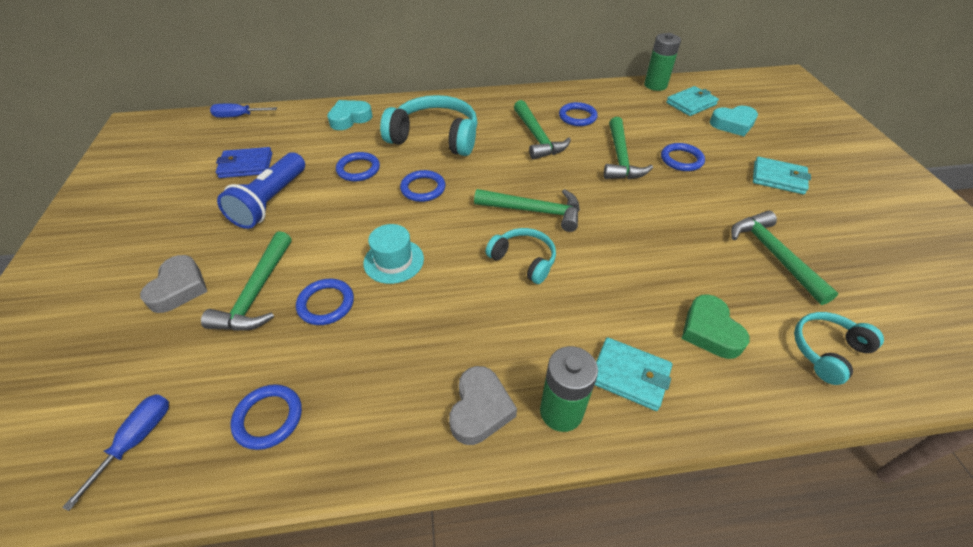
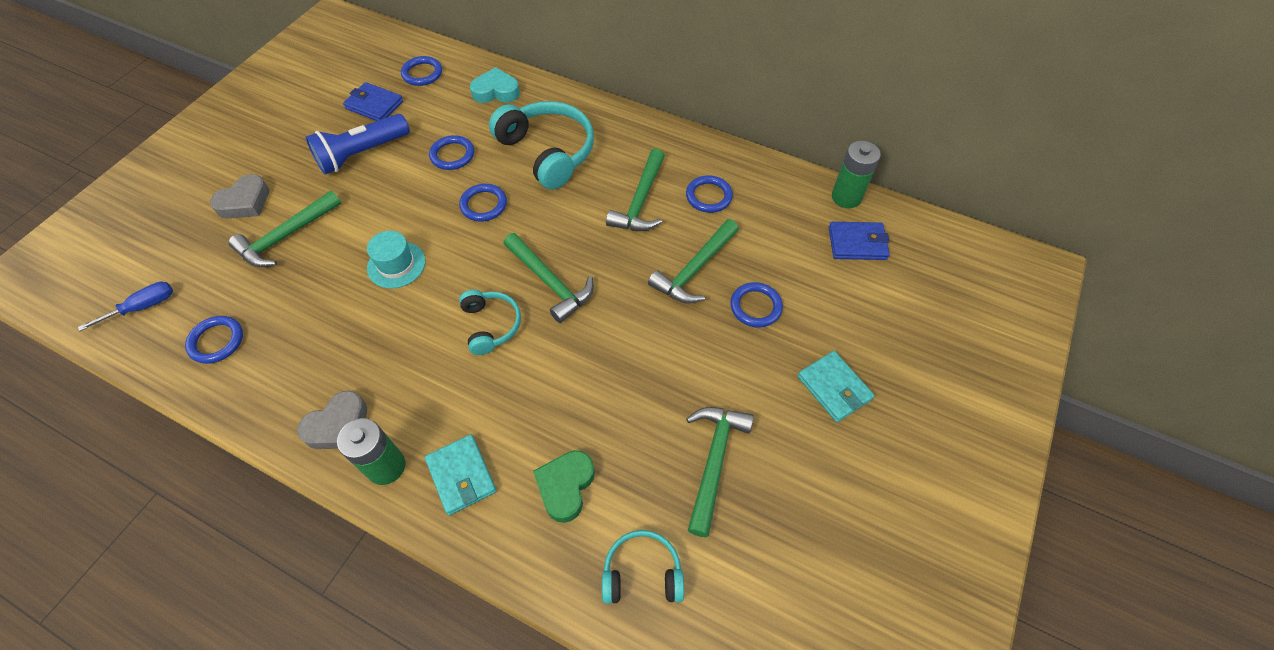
camera: 35 degrees right, 10 degrees up
(238, 116) = (411, 44): blue screwdriver -> none
(326, 304) = (320, 274): blue ring -> blue ring (422, 73)
(691, 104) = (857, 243): turquoise wallet -> blue wallet
(733, 124) = (872, 296): turquoise heart -> none

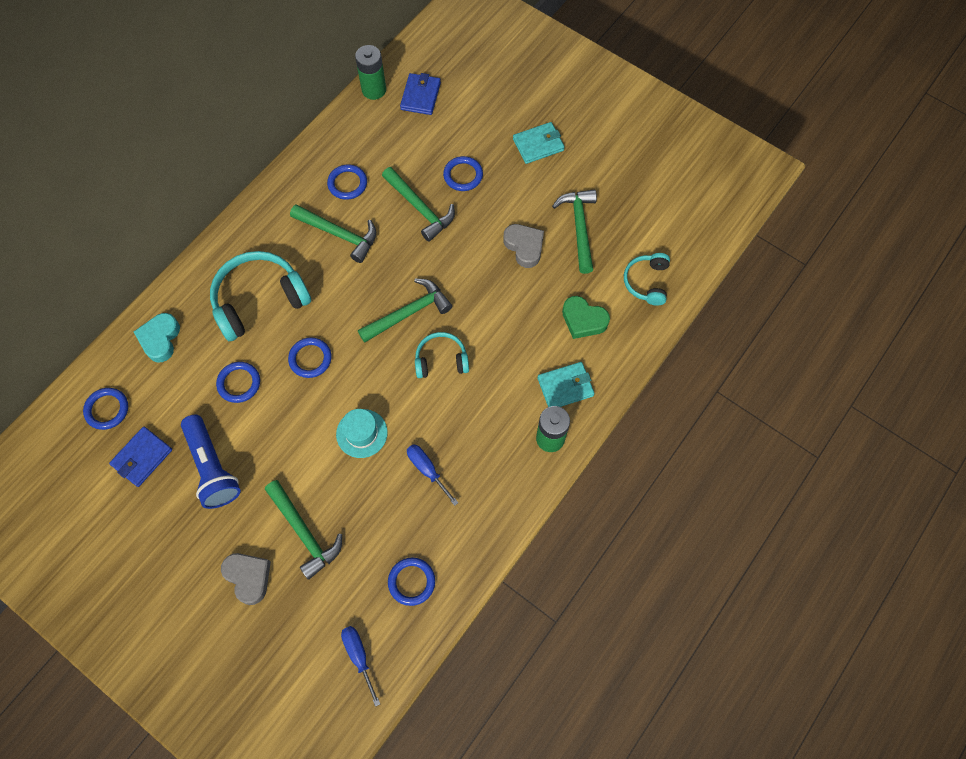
camera: 80 degrees left, 10 degrees up
(338, 426) = (511, 474): grey heart -> grey heart (524, 247)
(349, 334) = (427, 470): none -> blue screwdriver
(714, 461) = (579, 227): green hammer -> green hammer turned 60 degrees clockwise

